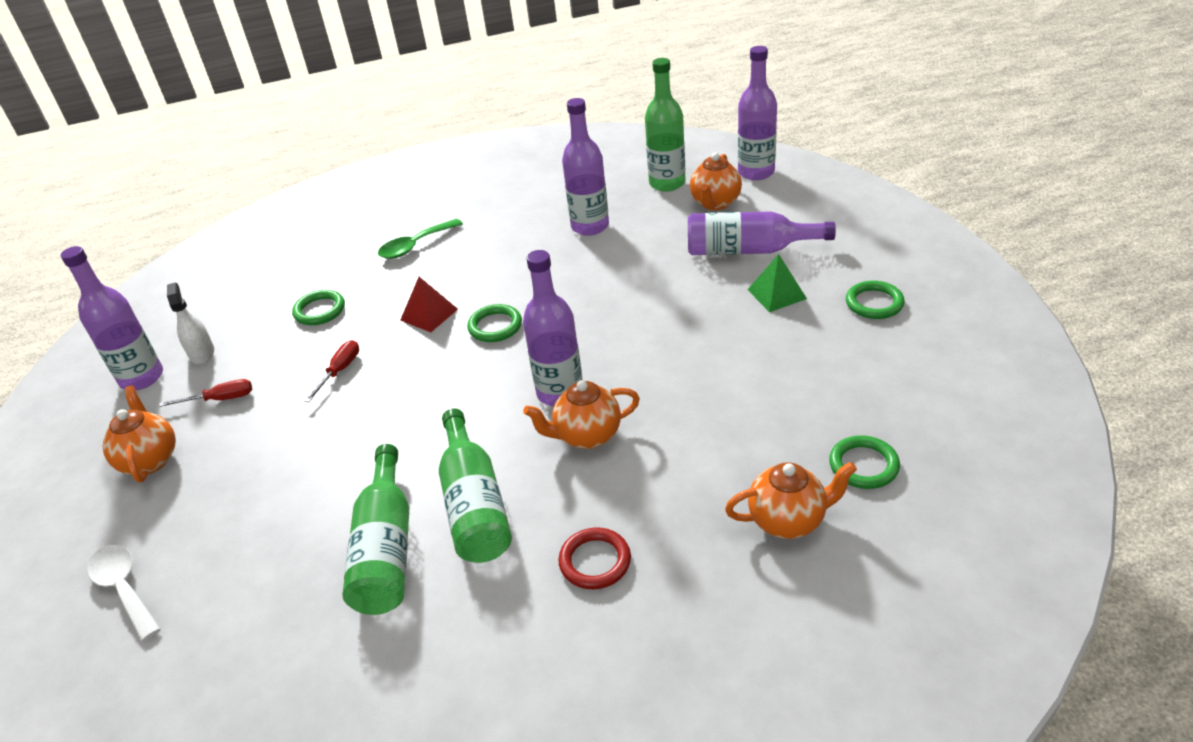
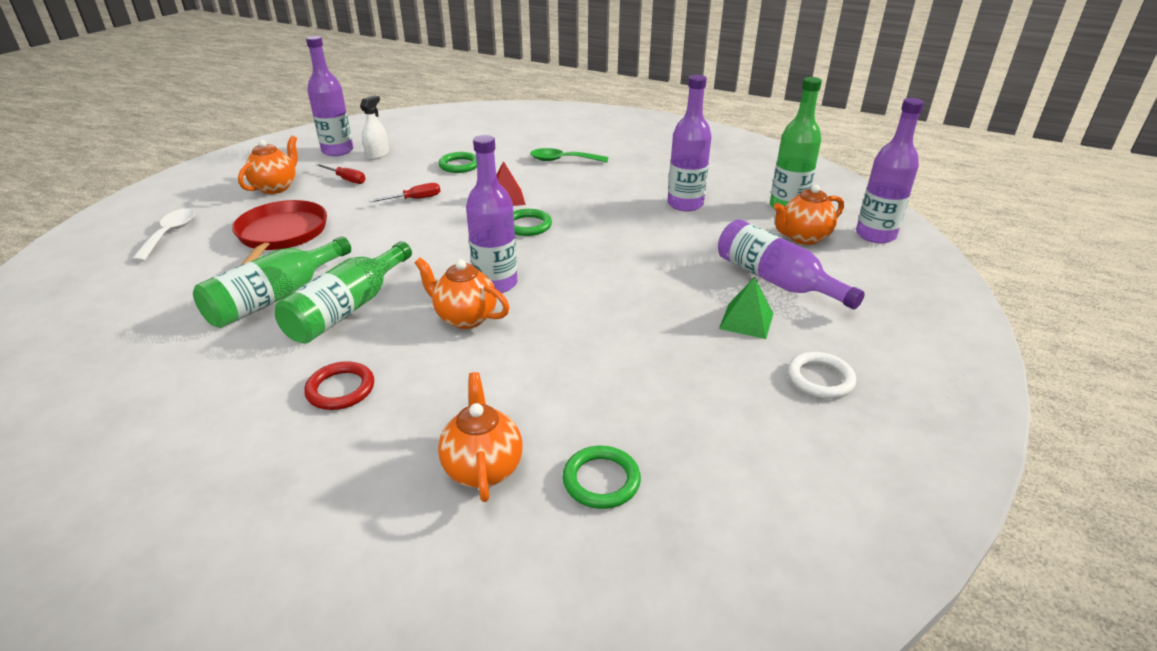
camera: 40 degrees right, 5 degrees down
(265, 496) = (281, 235): none -> red pan
(788, 520) = (483, 468): orange teapot -> orange teapot turned 135 degrees counterclockwise
(874, 303) = (820, 379): green ring -> white ring

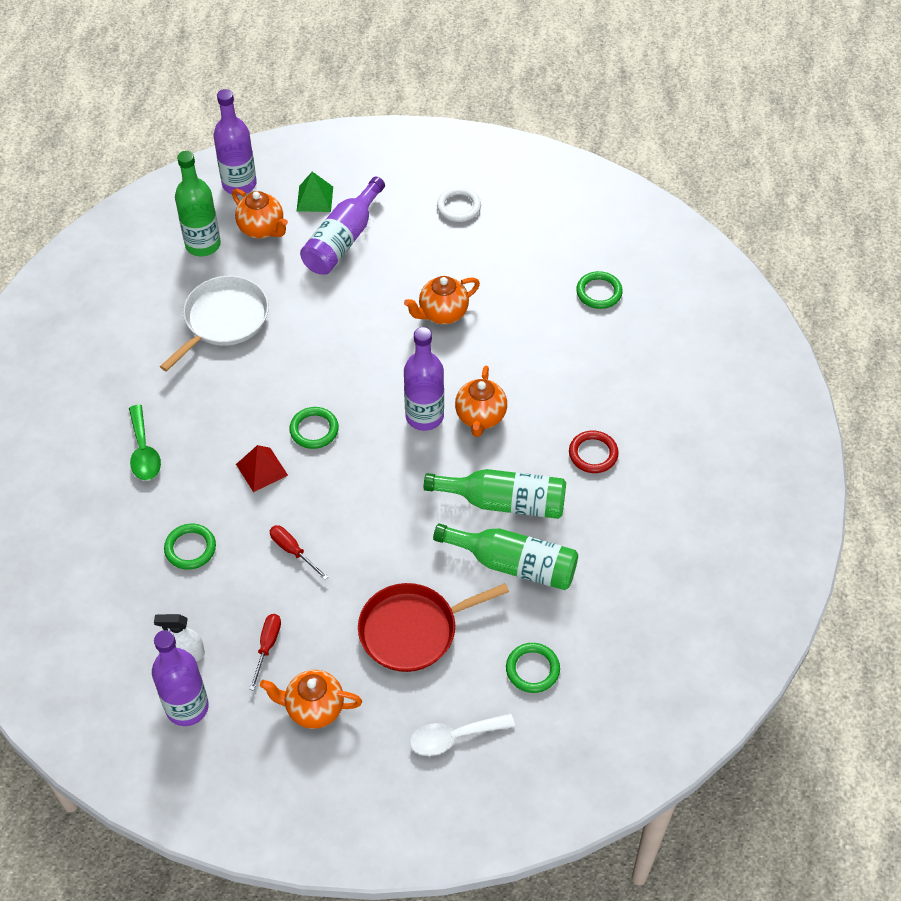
camera: 110 degrees left, 20 degrees up
(164, 283) = (532, 669): none -> green ring
(483, 468) = (618, 348): orange teapot -> orange teapot (442, 313)
(685, 204) = (223, 320): purple bottle -> white pan
(746, 321) = (408, 250): green pyramid -> green pyramid (315, 198)

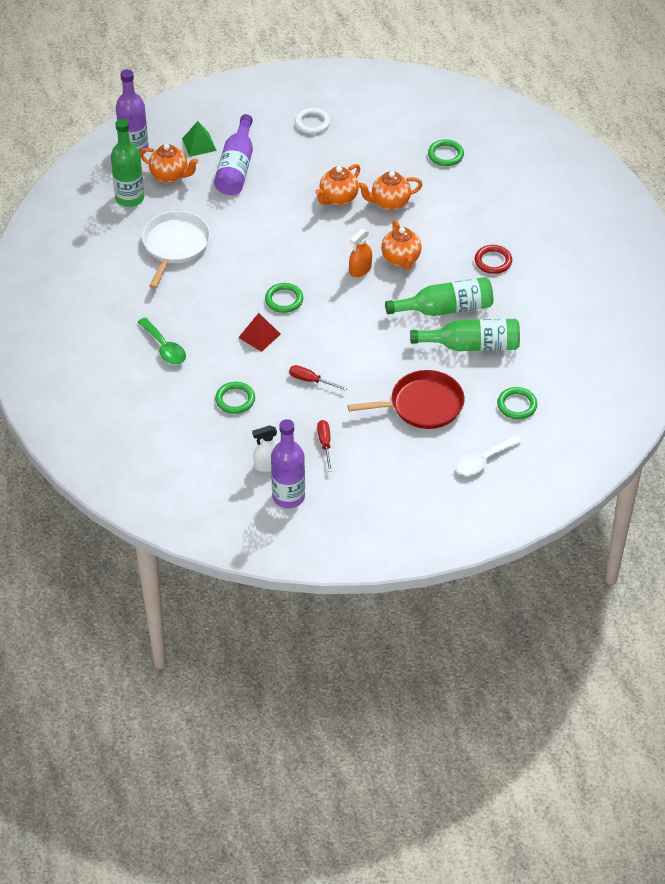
camera: 20 degrees left, 5 degrees down
(314, 708) = (378, 471): orange teapot -> orange teapot (389, 203)
(413, 630) = (422, 405): red pan -> red pan turned 150 degrees counterclockwise
(424, 416) = (360, 269): purple bottle -> orange spray bottle

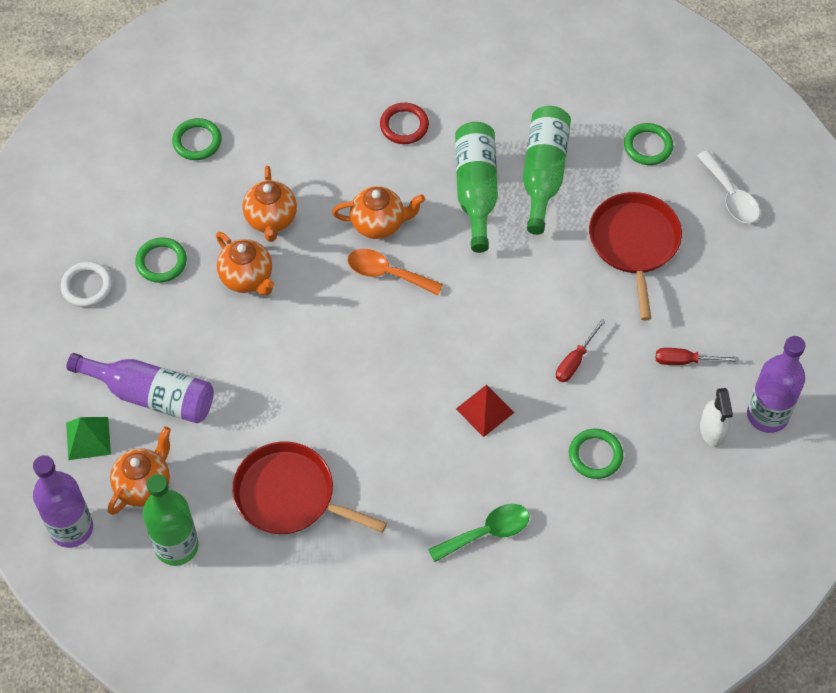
camera: 80 degrees left, 10 degrees up
(175, 245) = (289, 495): white pan -> red pan
(284, 300) = (424, 371): green ring -> green ring (161, 262)
(360, 269) = (387, 273): orange spray bottle -> orange spoon

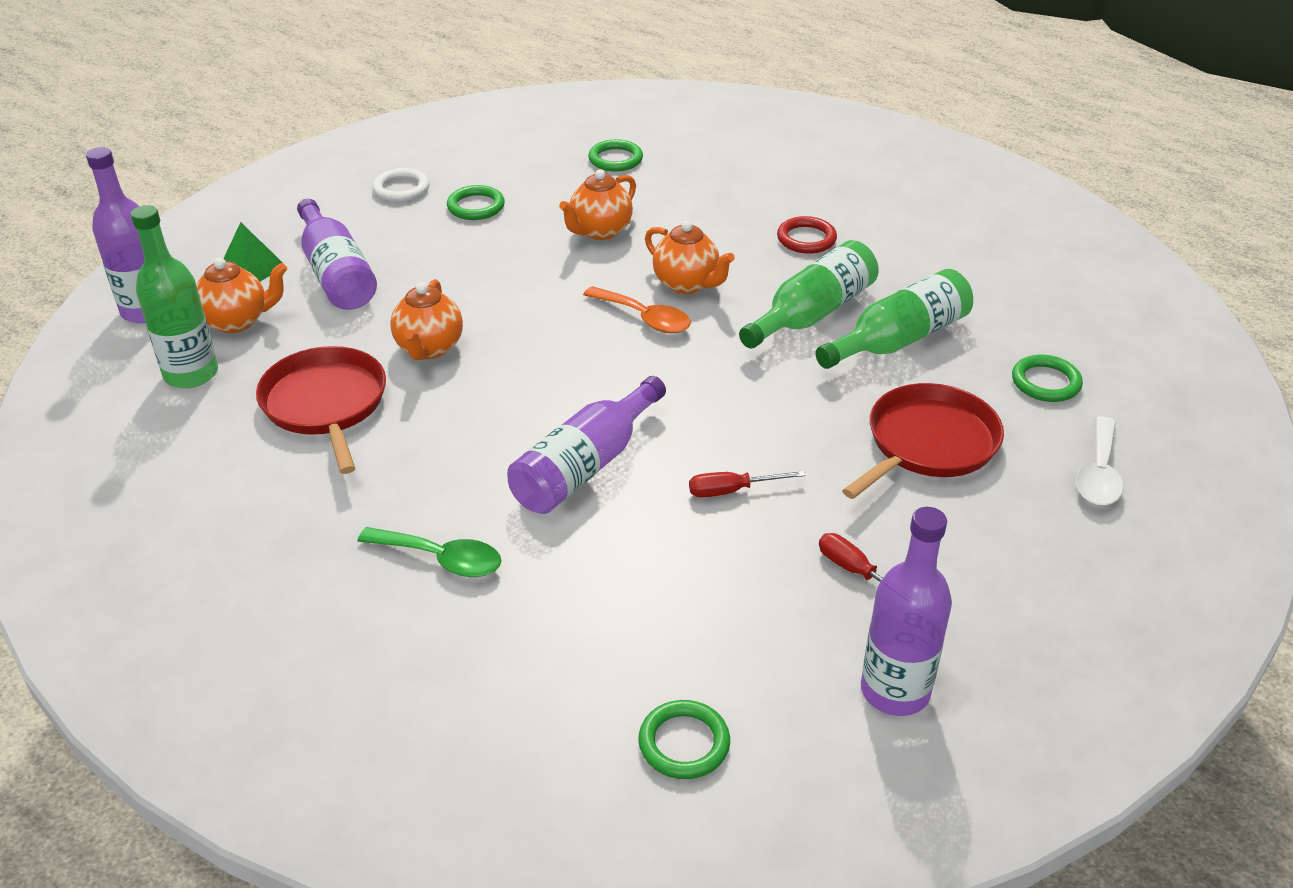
camera: 45 degrees right, 20 degrees down
(247, 278) = (524, 253): orange teapot -> orange teapot (429, 348)
(387, 273) = (644, 318): orange spoon -> orange spoon turned 150 degrees clockwise
(485, 410) = (585, 466): red pyramid -> purple bottle
(595, 455) = (642, 580): green ring -> green ring (684, 743)
(712, 430) = (805, 655): white spray bottle -> none

